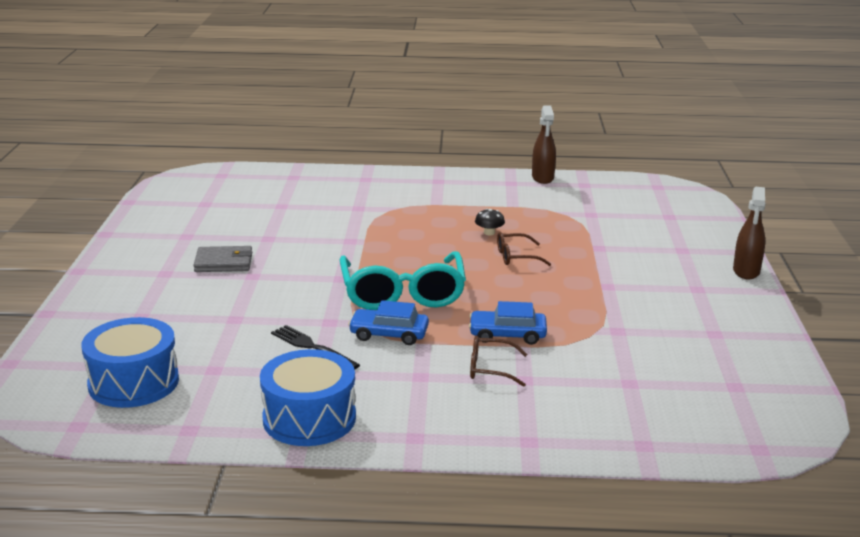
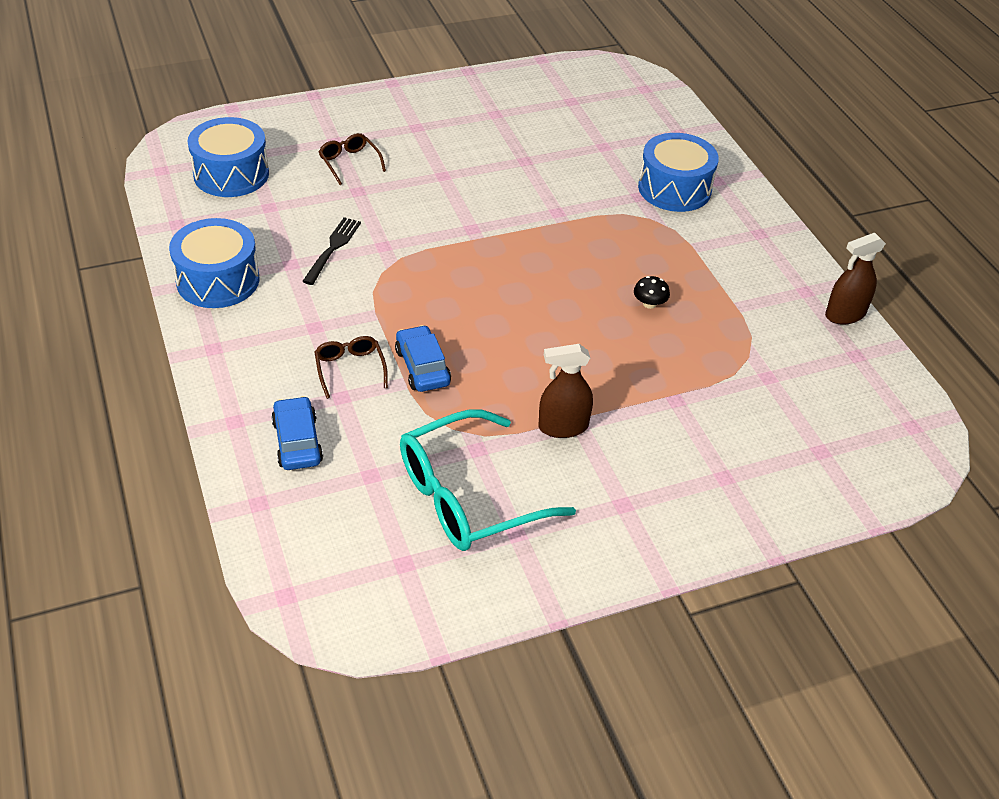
camera: 65 degrees right, 20 degrees up
(223, 263) = (457, 151): grey wallet -> none
(361, 194) = (674, 189): none -> blue drum
(389, 334) = (380, 288): blue car -> blue car (297, 441)
(402, 293) = (465, 276): turquoise glasses -> turquoise glasses (468, 496)
(516, 257) = (603, 337): brown glasses -> brown glasses (349, 163)
(746, 271) = (705, 547): brown spray bottle -> brown spray bottle (563, 427)

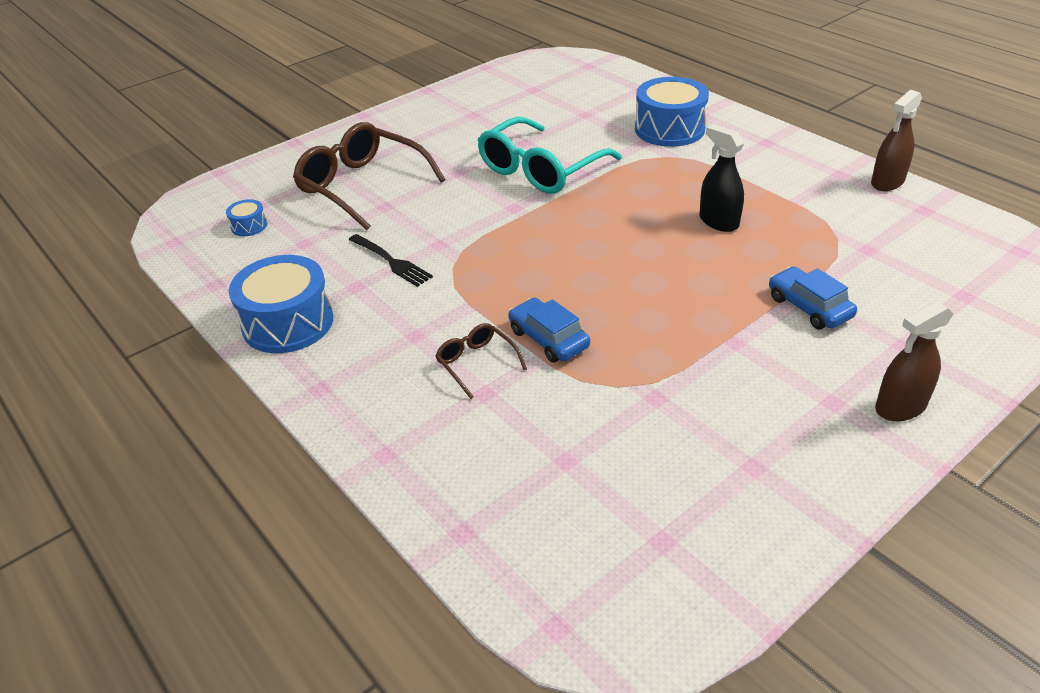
camera: 15 degrees left, 5 degrees down
(231, 174) = (249, 226): blue drum -> blue drum, size x0.45
(297, 441) = (466, 452): blue car -> blue car (809, 307)
(332, 249) = (390, 261): black fork -> black fork turned 135 degrees clockwise
(349, 163) = (362, 186): brown glasses -> brown glasses, size x2.10
(468, 496) = (679, 447): turquoise glasses -> turquoise glasses (540, 170)
(563, 427) = (722, 350): brown spray bottle -> brown spray bottle (900, 407)
(649, 304) = (718, 221): black mushroom -> black spray bottle

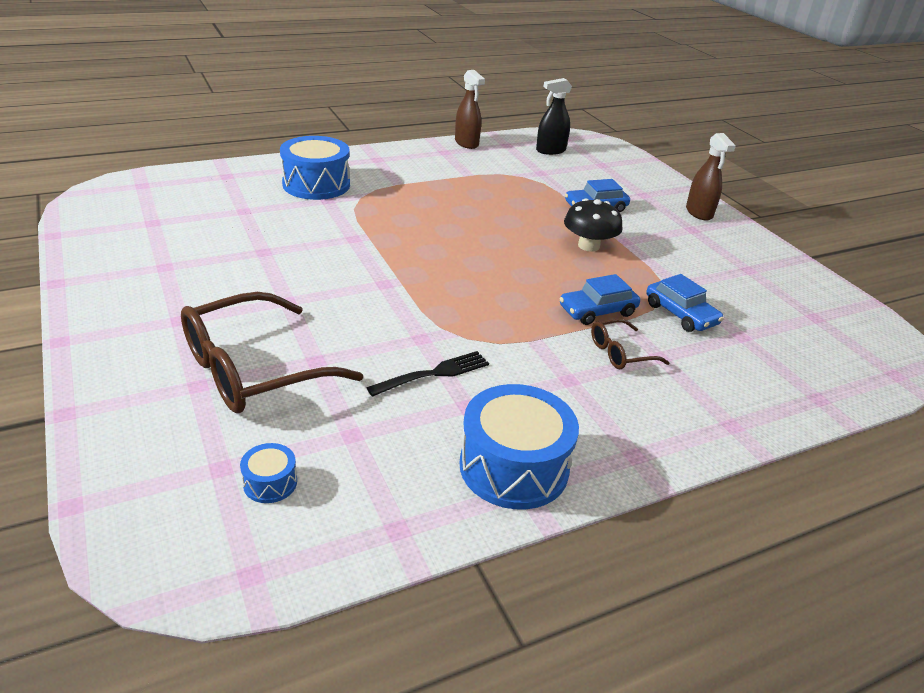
camera: 80 degrees left, 5 degrees down
(540, 170) = (327, 255): turquoise glasses -> none
(583, 404) = (680, 314): none -> blue car
(694, 314) = (588, 246): none -> black mushroom
(718, 221) = (475, 206): black spray bottle -> black spray bottle (550, 150)

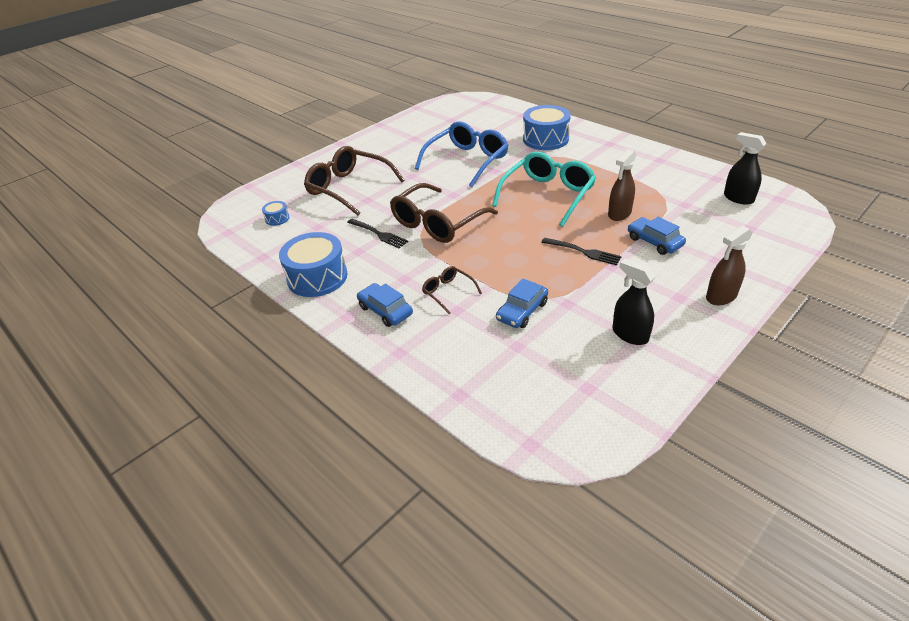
camera: 75 degrees right, 5 degrees up
(302, 247) = (467, 161): none -> blue glasses
(449, 316) = (437, 223): none -> brown glasses
(454, 226) = (548, 195): none -> turquoise glasses
(466, 143) = (690, 163): brown spray bottle -> brown spray bottle (619, 214)
(588, 246) = (583, 252): black mushroom -> black fork
(597, 311) = (492, 274): blue car -> blue car (385, 310)
(740, 270) = (630, 334): none -> black spray bottle

